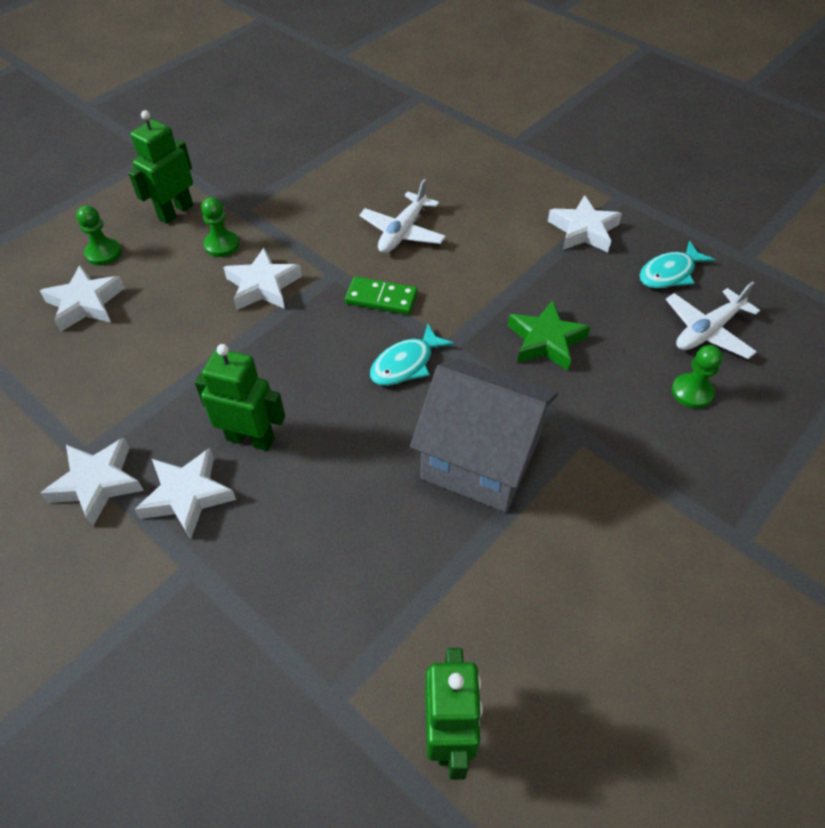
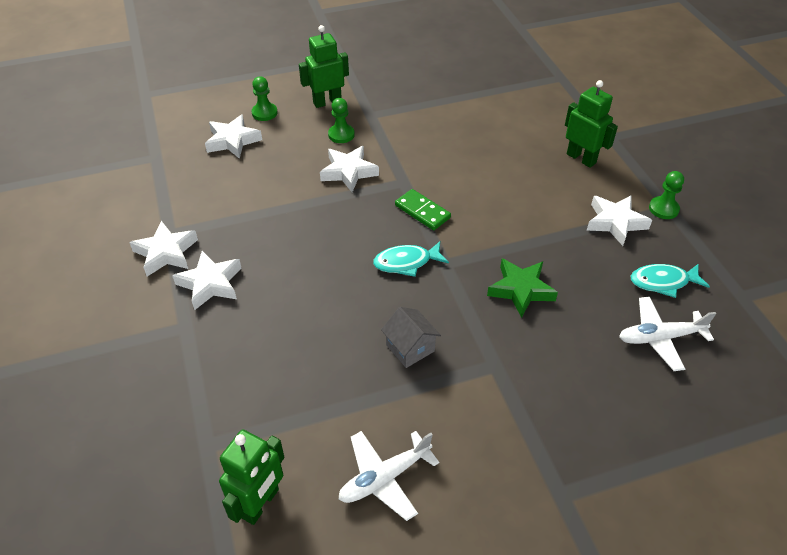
camera: 30 degrees right, 5 degrees down
(250, 439) = (271, 266): green robot -> green robot (581, 158)
(402, 232) = (472, 172): white plane -> white plane (384, 478)
(480, 459) = (410, 348): grey house -> grey house, size x0.48
(692, 392) = (609, 376): green pawn -> green pawn (663, 209)

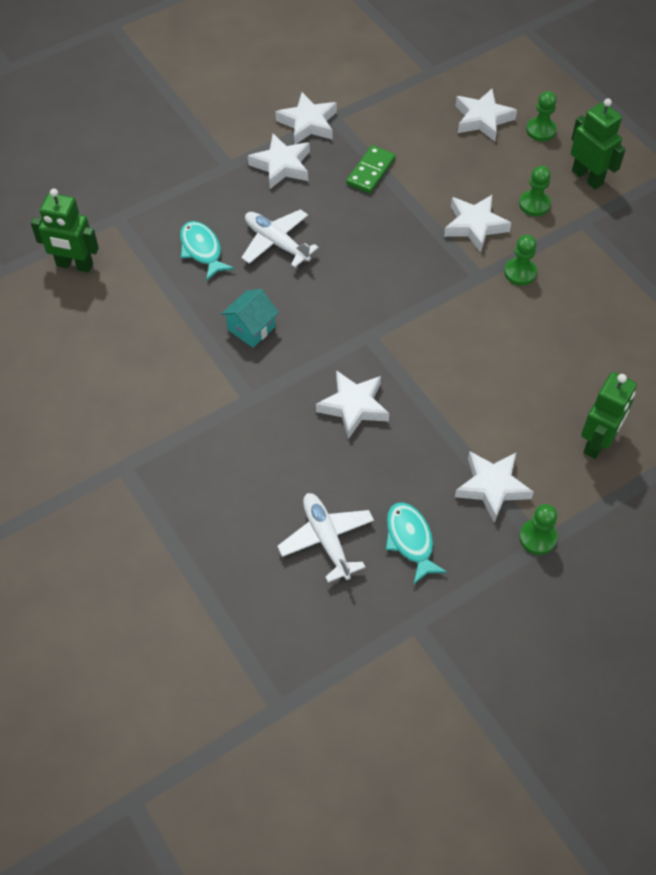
camera: 75 degrees right, 10 degrees up
(384, 478) = (112, 338): white plane -> white plane (276, 242)
(406, 262) = (358, 303): turquoise fish -> turquoise fish (202, 250)
(408, 159) = (520, 272): none -> green pawn
(410, 348) = (251, 328): grey house -> turquoise house
(422, 211) = (438, 302): green domino -> green domino (370, 171)
(521, 290) = (354, 406): green star -> white star

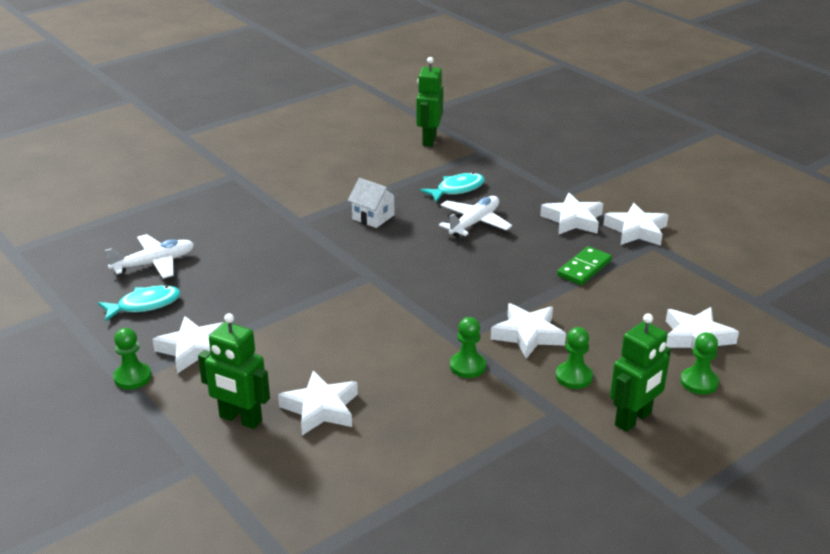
camera: 85 degrees right, 25 degrees down
(251, 328) = (373, 217): turquoise house -> white house
(354, 406) = (289, 271): white star -> white star (321, 409)
(370, 171) = (584, 268): green domino -> green domino turned 75 degrees counterclockwise

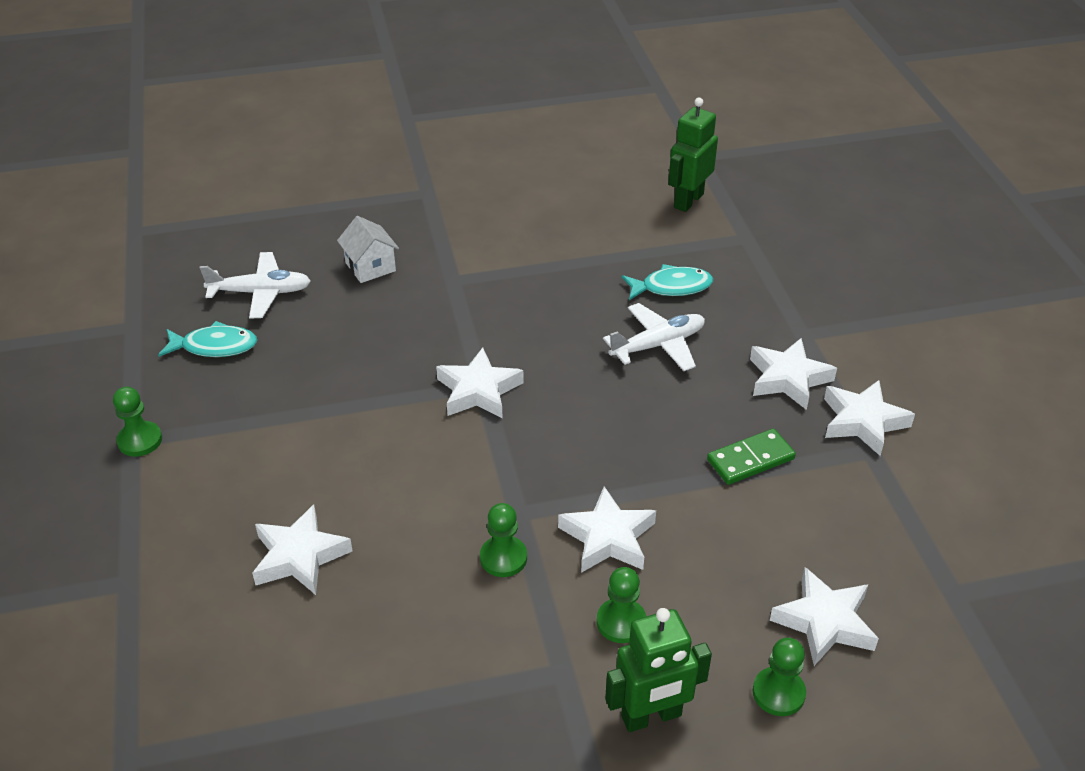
camera: 25 degrees right, 10 degrees up
(194, 349) = (224, 425): white star -> white star (479, 391)
(240, 419) = (208, 538): green robot -> none
(373, 217) = (542, 299): white house -> white house (370, 267)

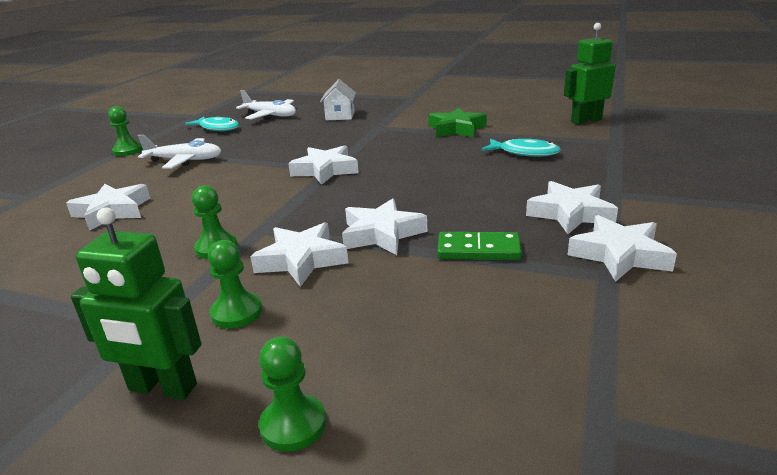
camera: 35 degrees right, 15 degrees down
(555, 258) = (456, 129): none -> green star
(658, 345) = (479, 175): white plane -> white plane (185, 160)
(824, 622) = (413, 385): white star -> white star (381, 234)

